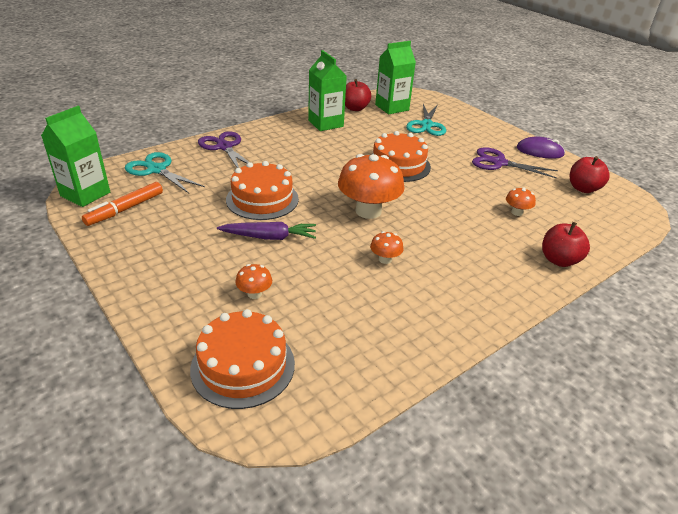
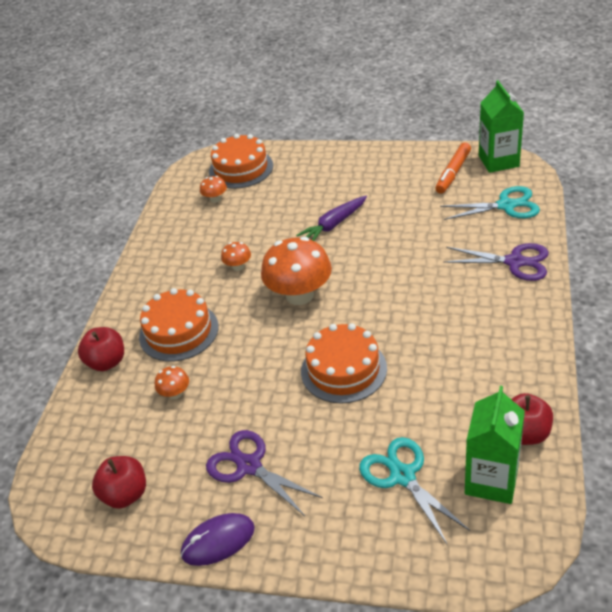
camera: 145 degrees right, 5 degrees up
(125, 209) = (453, 173): orange marker -> orange marker turned 150 degrees counterclockwise
(254, 294) = (286, 194): orange mushroom -> orange mushroom (215, 199)
(262, 199) = (389, 244): orange cake -> orange cake (179, 331)
(325, 123) = (502, 372): green carton -> none
(499, 163) = (249, 466): purple scissors -> purple scissors turned 120 degrees counterclockwise

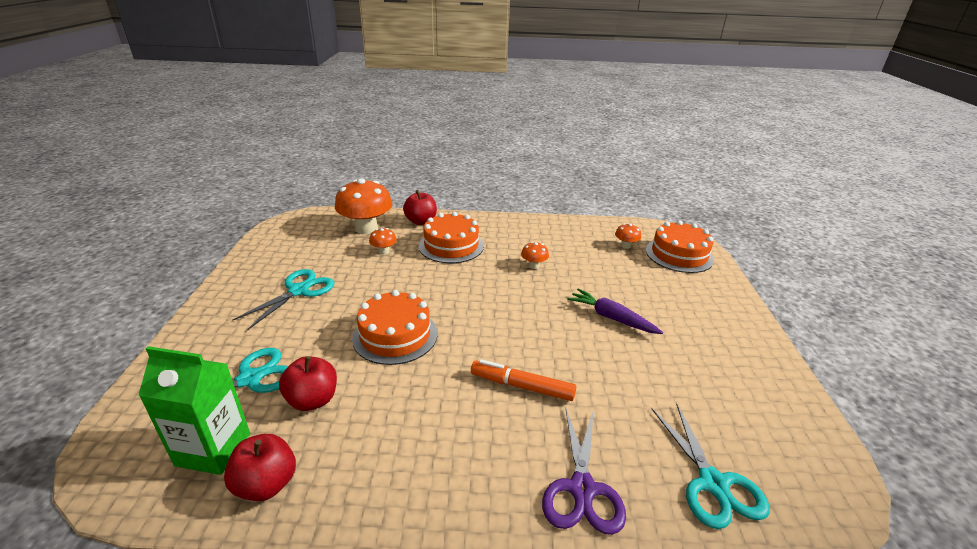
camera: 75 degrees right, 10 degrees down
(125, 494) = (295, 243): red apple -> red apple (312, 400)
(218, 541) = (234, 283): purple mouse -> none
(249, 466) = (299, 291): purple scissors -> turquoise scissors
(300, 295) = (498, 302): orange mushroom -> orange mushroom (366, 228)
(453, 173) = (763, 420): orange marker -> orange marker (522, 386)
(498, 161) = (827, 477): green carton -> none

